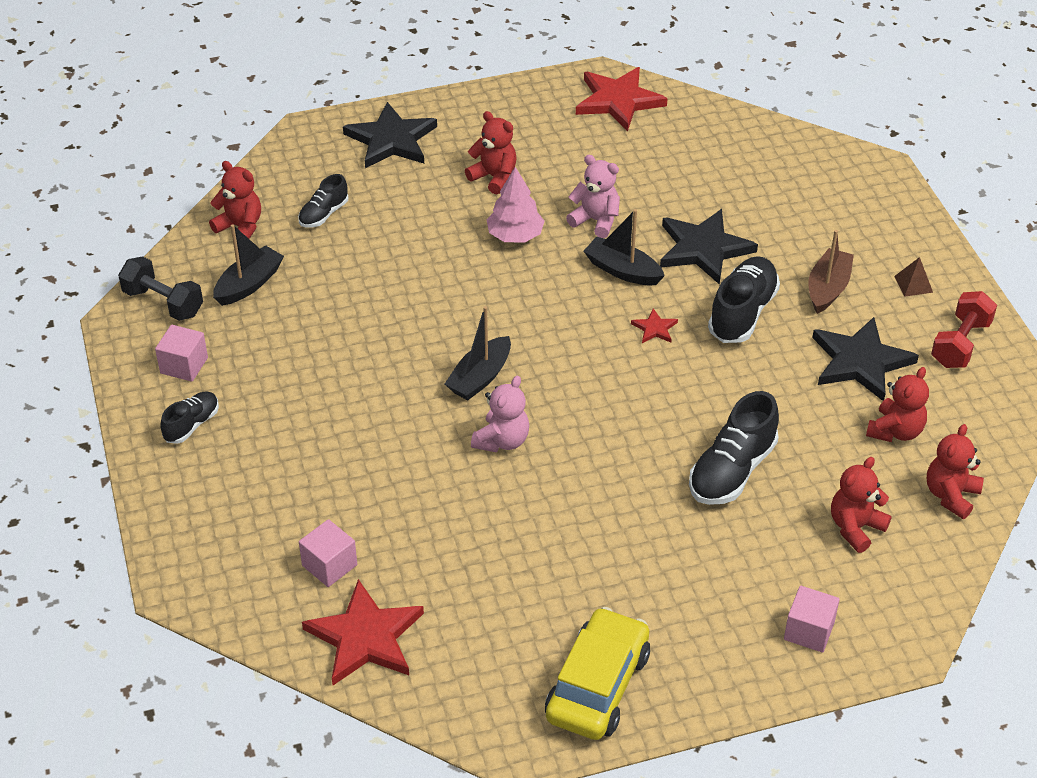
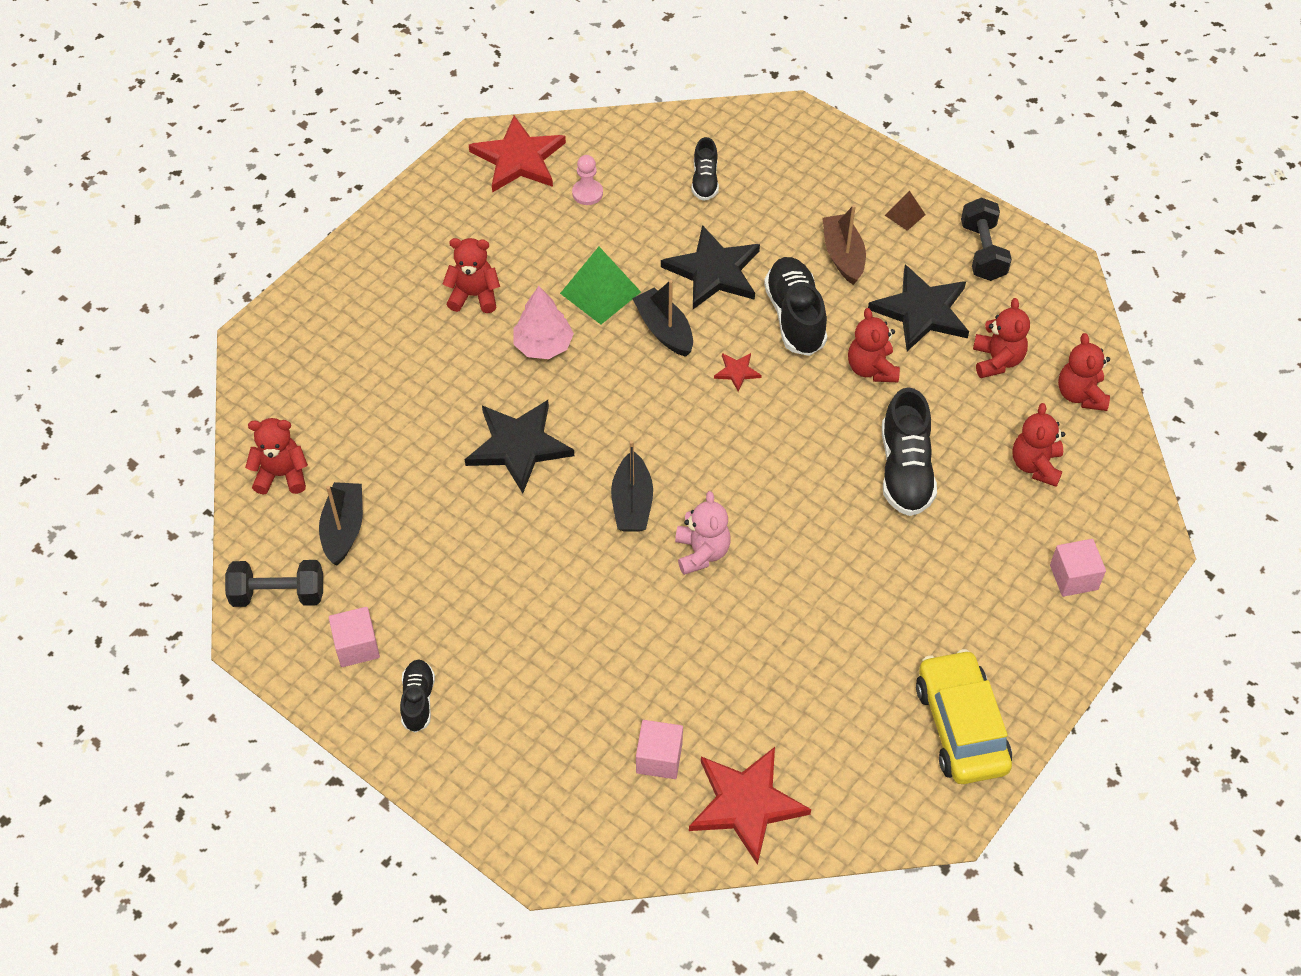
camera: 35 degrees left, 10 degrees up
(324, 214) = (350, 418): black shoe -> black shoe (705, 181)
(391, 140) = (345, 306): black star -> black star (519, 446)
(595, 220) = (600, 292): pink teddy bear -> green pyramid
(622, 270) = (664, 330): black boat -> black boat turned 60 degrees clockwise
(651, 148) = (587, 193): none -> pink pawn
(774, 382) = (871, 368): none -> red teddy bear
(960, 344) = (982, 252): red dumbbell -> black dumbbell

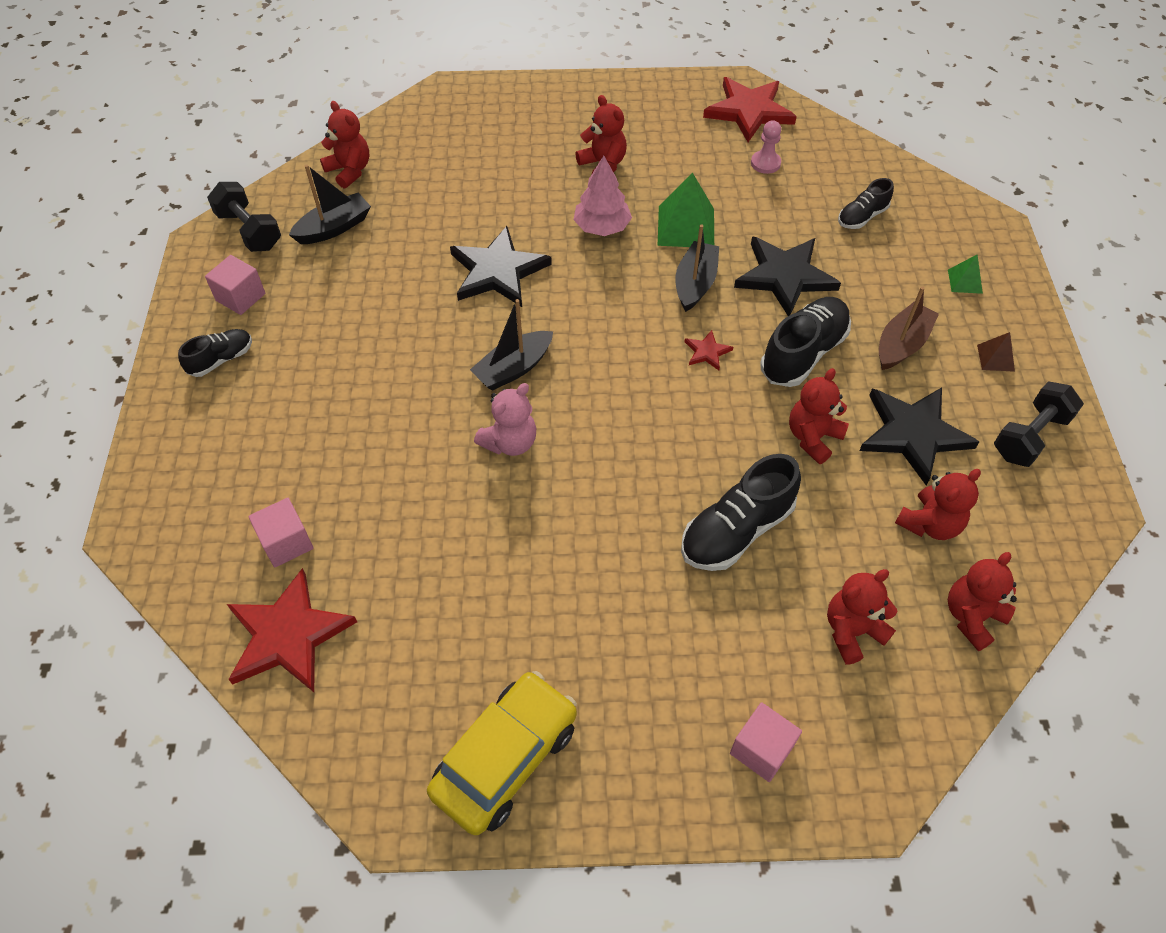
camera: 50 degrees right, 0 degrees up
(824, 174) = (965, 281): none -> green pyramid

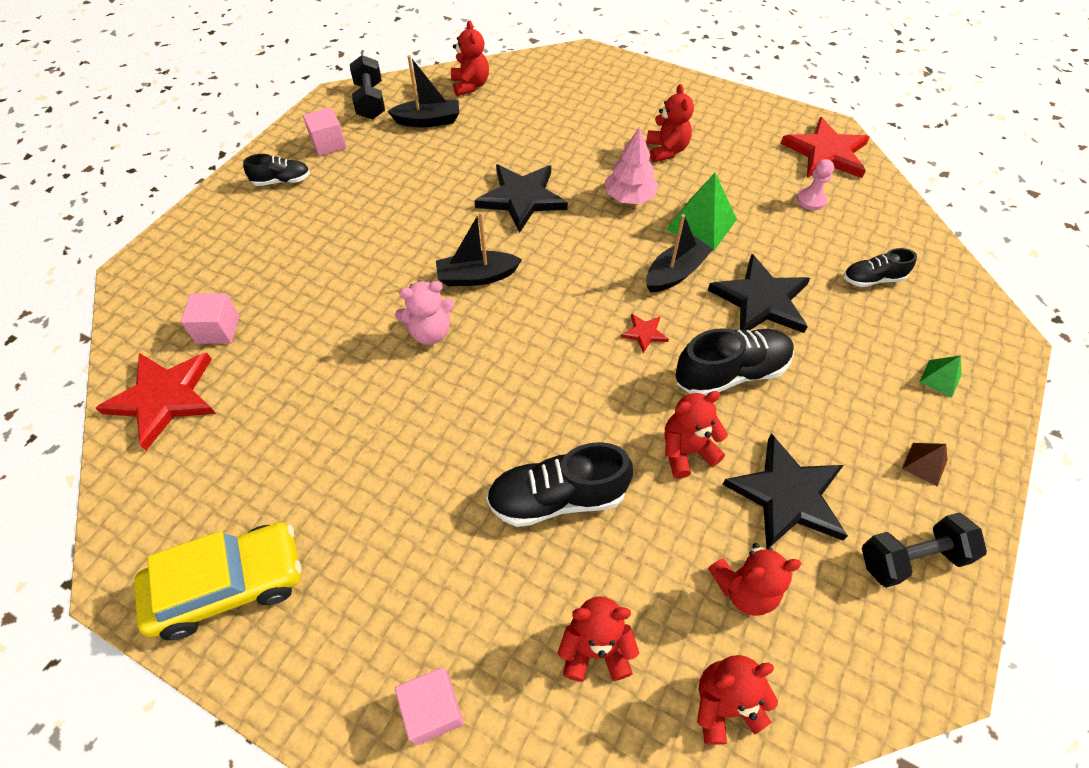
camera: 30 degrees right, 0 degrees up
(901, 344) = (833, 408): brown boat -> none

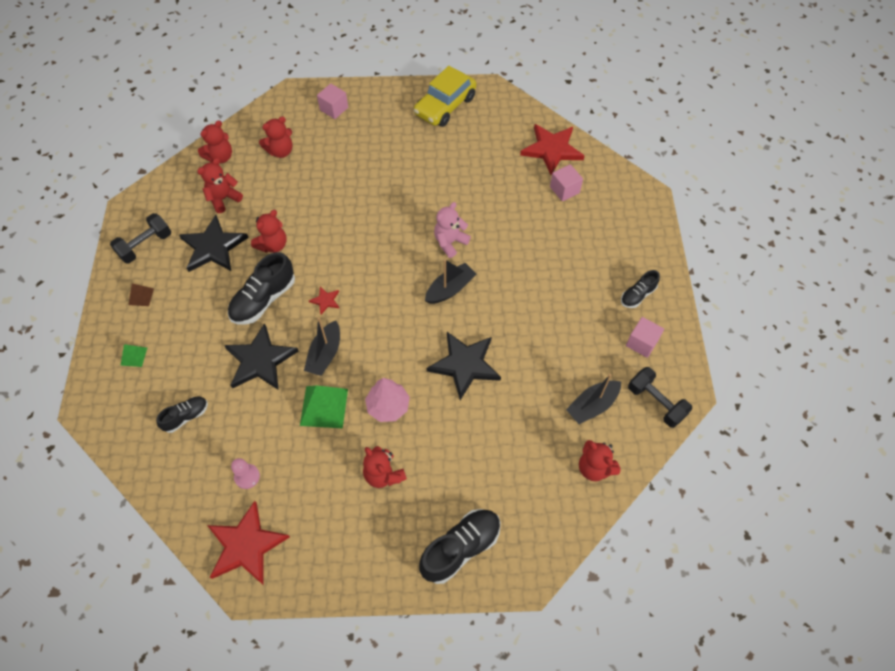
camera: 150 degrees right, 5 degrees up
(557, 498) = (327, 195): black shoe -> black shoe (460, 548)

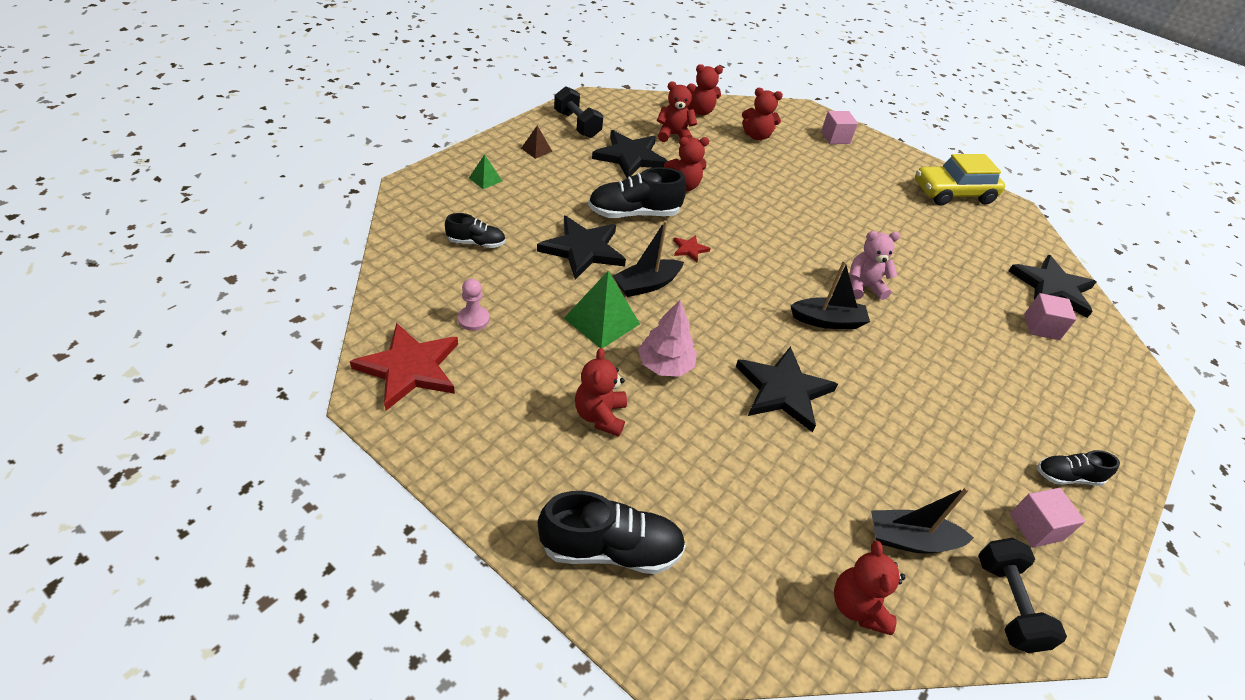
camera: 35 degrees right, 15 degrees down
(145, 245) = (577, 125): black dumbbell -> black dumbbell turned 60 degrees clockwise
(552, 149) = (1052, 288): red star -> black star

